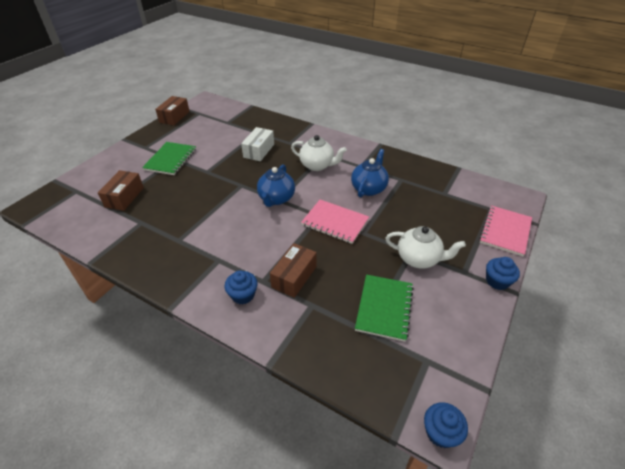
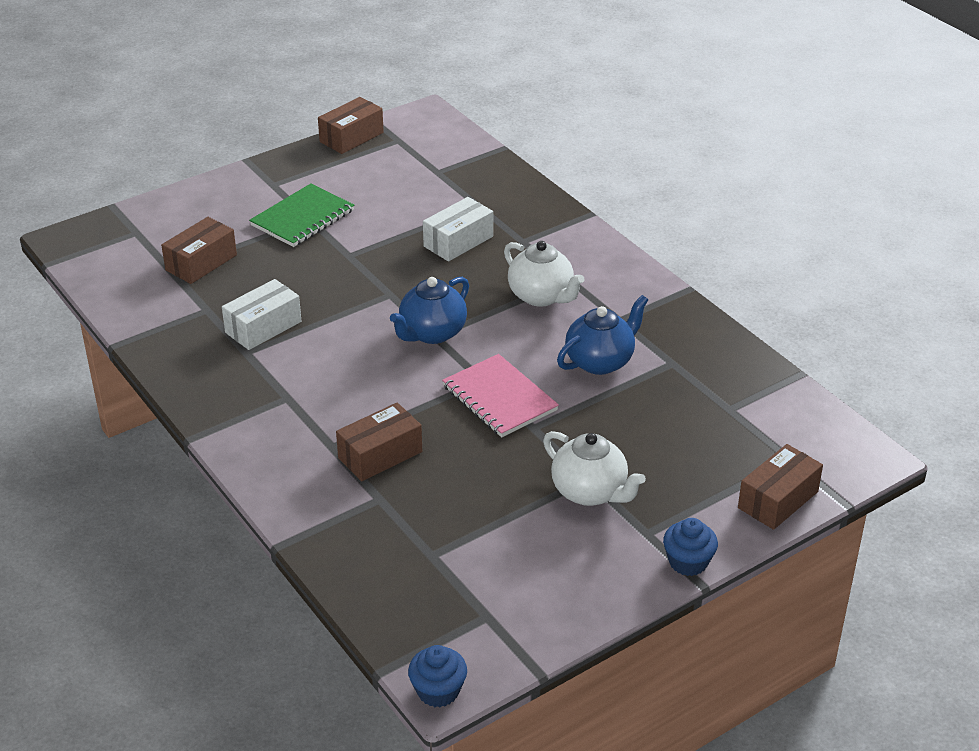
camera: 25 degrees right, 5 degrees down
(181, 223) = (263, 327): none -> white box
(243, 295) = (293, 455): blue cupcake -> none
(384, 308) = (480, 537): green notebook -> none
(505, 231) = (778, 500): pink notebook -> brown box

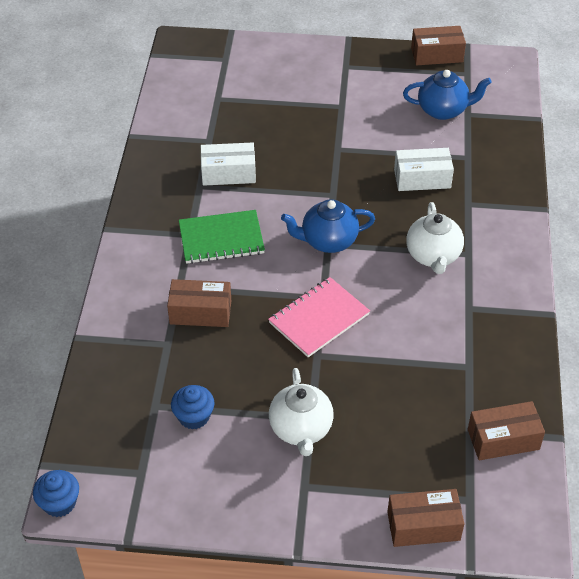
camera: 40 degrees right, 10 degrees up
(201, 263) = (240, 103): brown box -> brown box (503, 439)
(302, 218) = (338, 103): green notebook -> green notebook (221, 239)
(499, 398) = (319, 318): pink notebook -> pink notebook turned 45 degrees clockwise
(600, 361) = (418, 333): blue teapot -> blue teapot (443, 110)
(688, 562) = (307, 528): blue cupcake -> blue cupcake (194, 416)

